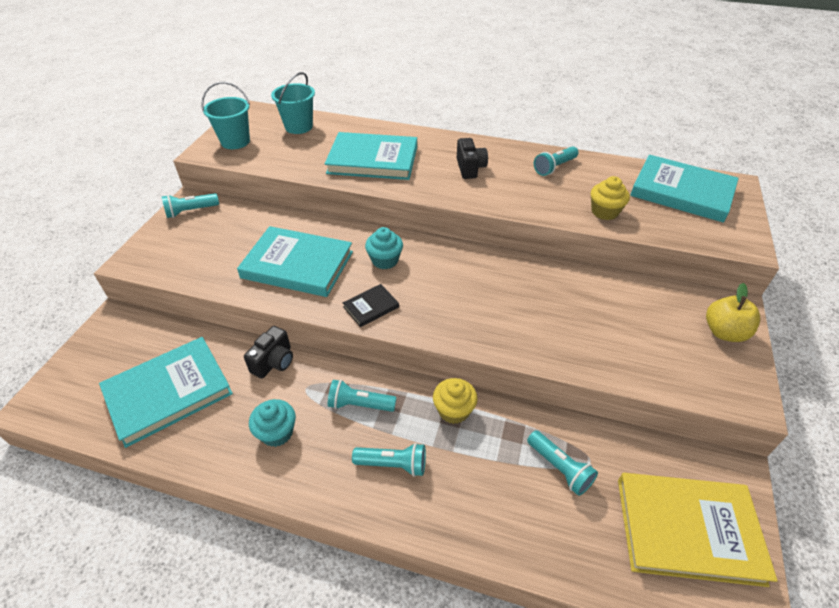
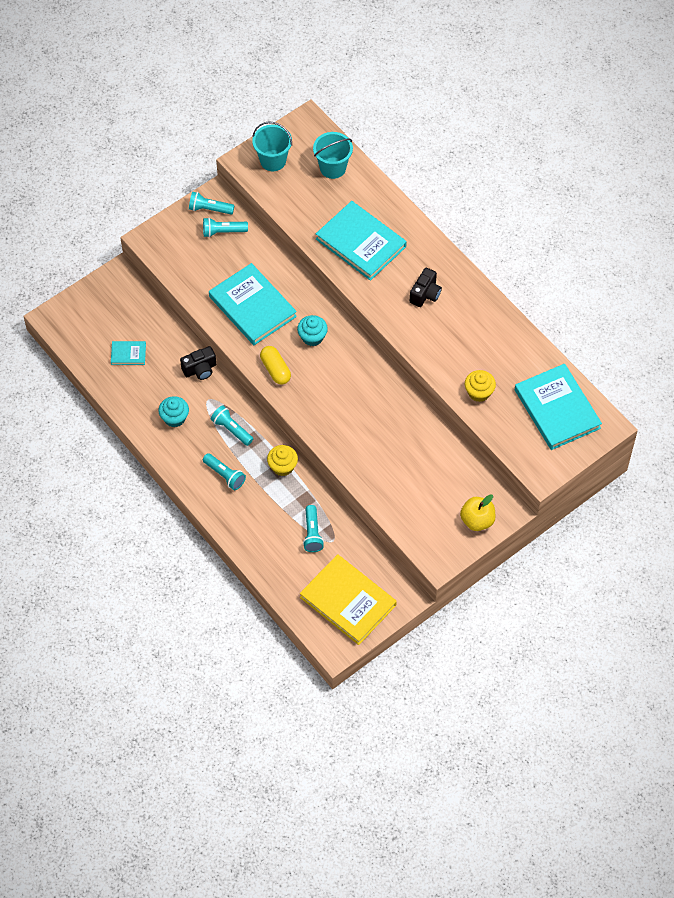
camera: 35 degrees right, 15 degrees up
(168, 392) = (128, 354): turquoise book -> turquoise book, size x0.46
(371, 307) = (275, 370): black book -> yellow capsule
(554, 167) = (489, 330): turquoise flashlight -> turquoise flashlight (223, 232)

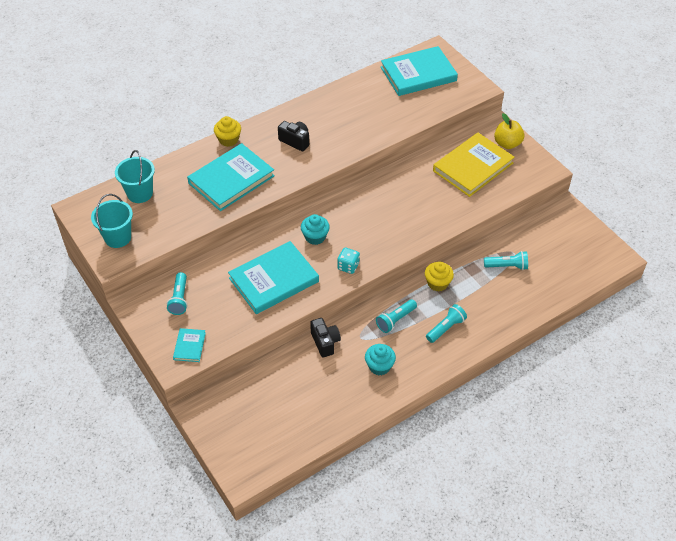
camera: 85 degrees left, 10 degrees down
(128, 354) = (299, 404): turquoise book -> turquoise book (189, 346)
(209, 209) = (148, 309): turquoise flashlight -> none
(275, 370) = (348, 266): yellow capsule -> turquoise dice
(348, 601) = (572, 246): yellow book -> yellow book (472, 167)
(479, 392) = (399, 116): yellow cupcake -> yellow cupcake (228, 140)

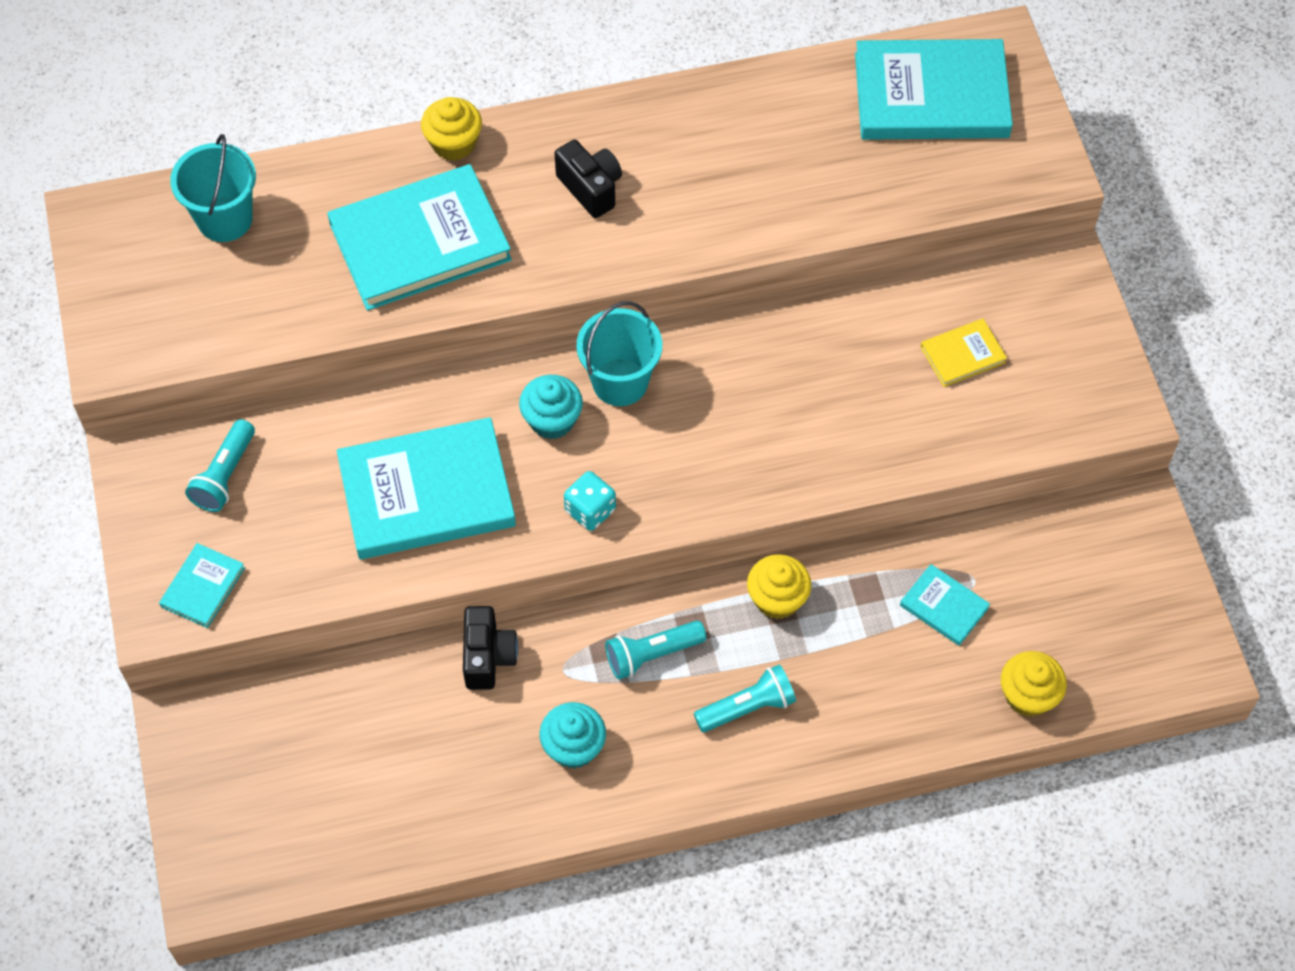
camera: 20 degrees right, 10 degrees up
(118, 237) = (143, 309): turquoise bucket -> turquoise bucket (620, 382)
(472, 167) = (962, 354): yellow book -> yellow book, size x0.46
(507, 144) = (1067, 320): yellow apple -> none
(507, 266) = (944, 607): turquoise flashlight -> turquoise book
(557, 289) = (1028, 696): none -> yellow cupcake

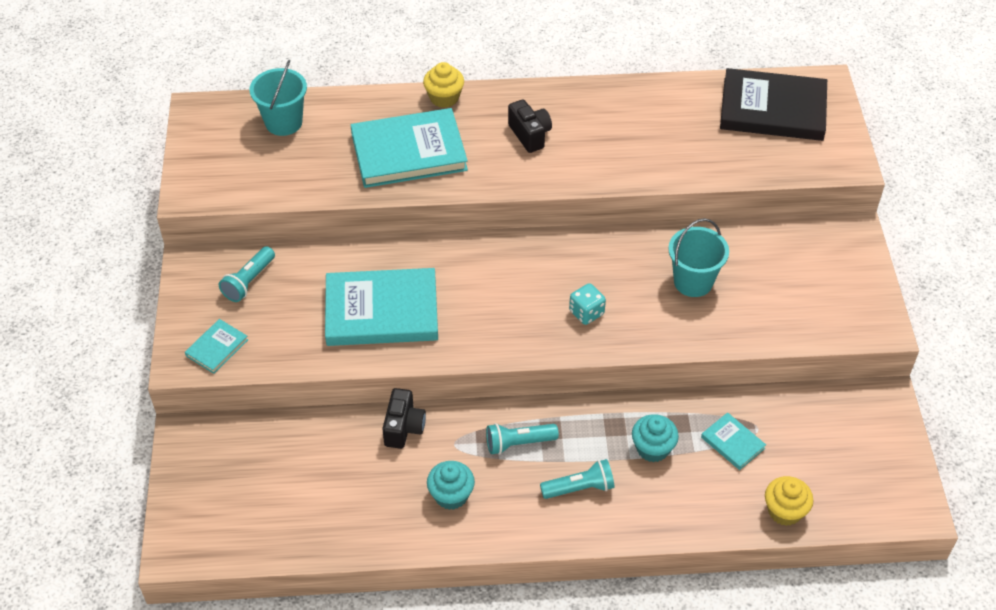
camera: 10 degrees right, 10 degrees down
(552, 420) = (477, 278): turquoise cupcake -> turquoise cupcake (652, 448)
(590, 510) = (491, 338): turquoise dice -> turquoise dice (586, 313)
(620, 382) = (528, 261): turquoise bucket -> turquoise bucket (693, 281)
(777, 599) = (614, 420): yellow cupcake -> none
(931, 96) = (773, 109): turquoise book -> black book
(962, 354) = (770, 276): yellow book -> none

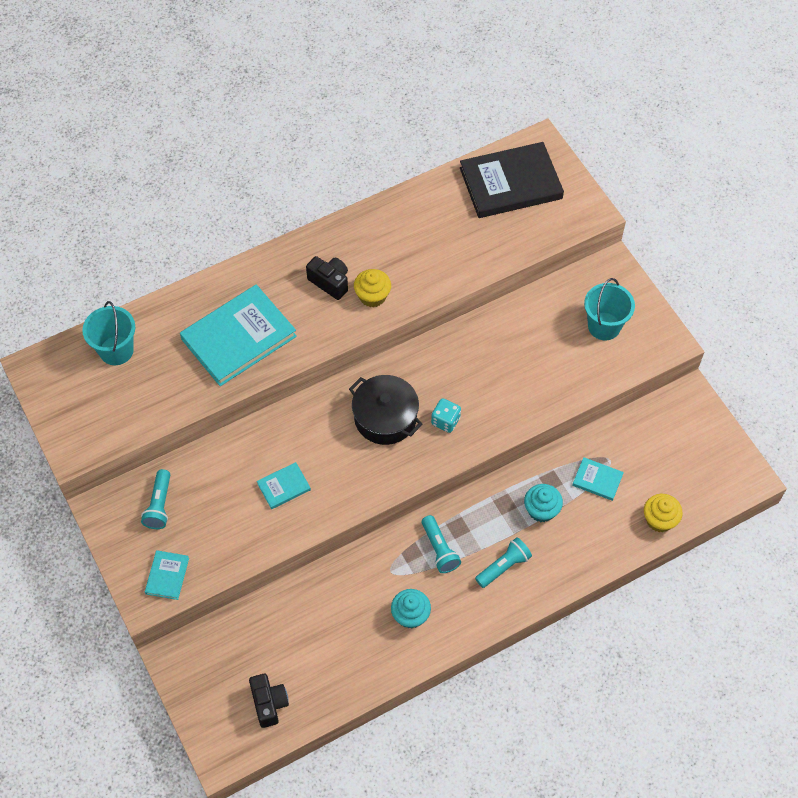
camera: 25 degrees left, 10 degrees up
(381, 311) = (284, 487): turquoise book -> turquoise book, size x0.46
(404, 428) = (344, 574): black camera -> black camera (269, 703)
(444, 98) = (240, 273): yellow cupcake -> yellow cupcake (372, 296)
(518, 443) = (439, 549): turquoise flashlight -> turquoise flashlight turned 75 degrees counterclockwise
(524, 286) = (385, 418): none -> black pot
(693, 281) = (513, 360): turquoise bucket -> turquoise bucket (604, 326)

